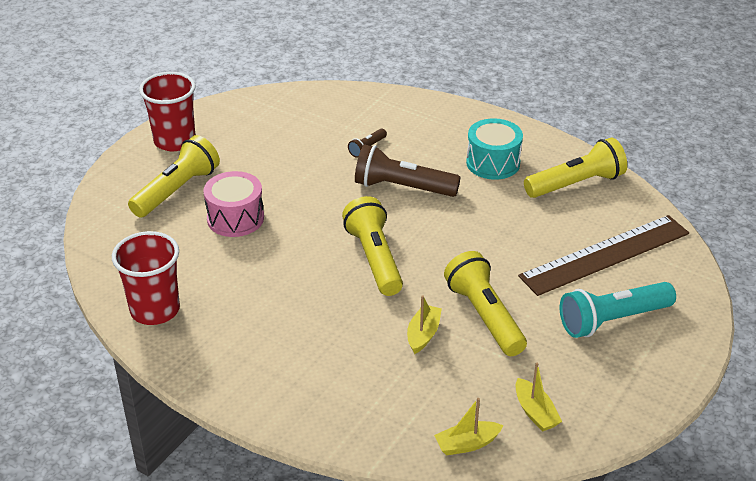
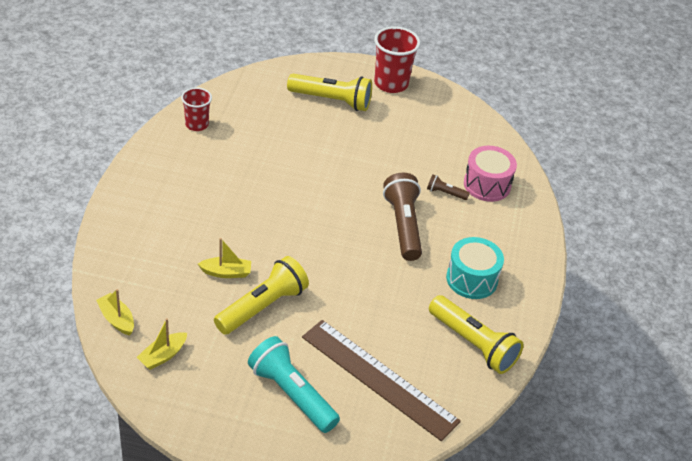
camera: 65 degrees right, 5 degrees up
(155, 310) = (197, 124): red cup -> red cup, size x0.63
(235, 218) = (314, 139): pink drum -> pink drum (487, 185)
(374, 258) = (303, 227): yellow flashlight -> none

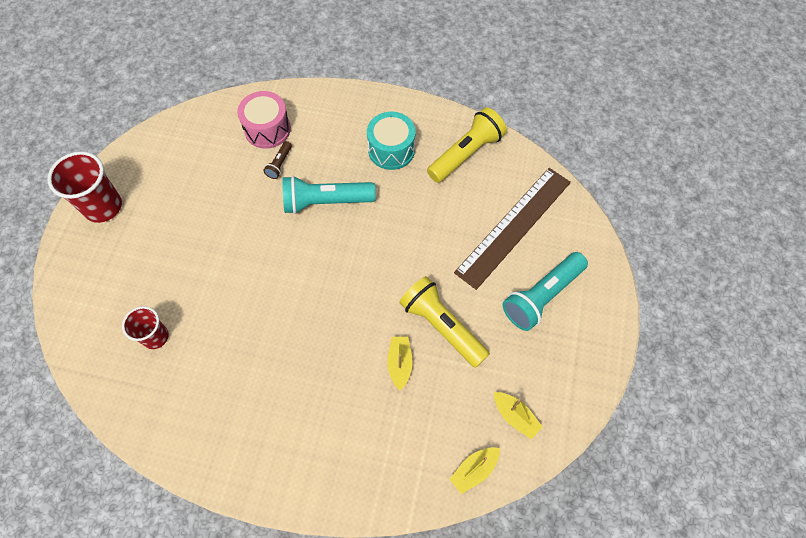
camera: 85 degrees left, 20 degrees up
(197, 124) = (162, 416): red cup -> red cup (155, 337)
(332, 100) = (128, 266): yellow flashlight -> none
(403, 226) = (326, 202): brown flashlight -> turquoise flashlight

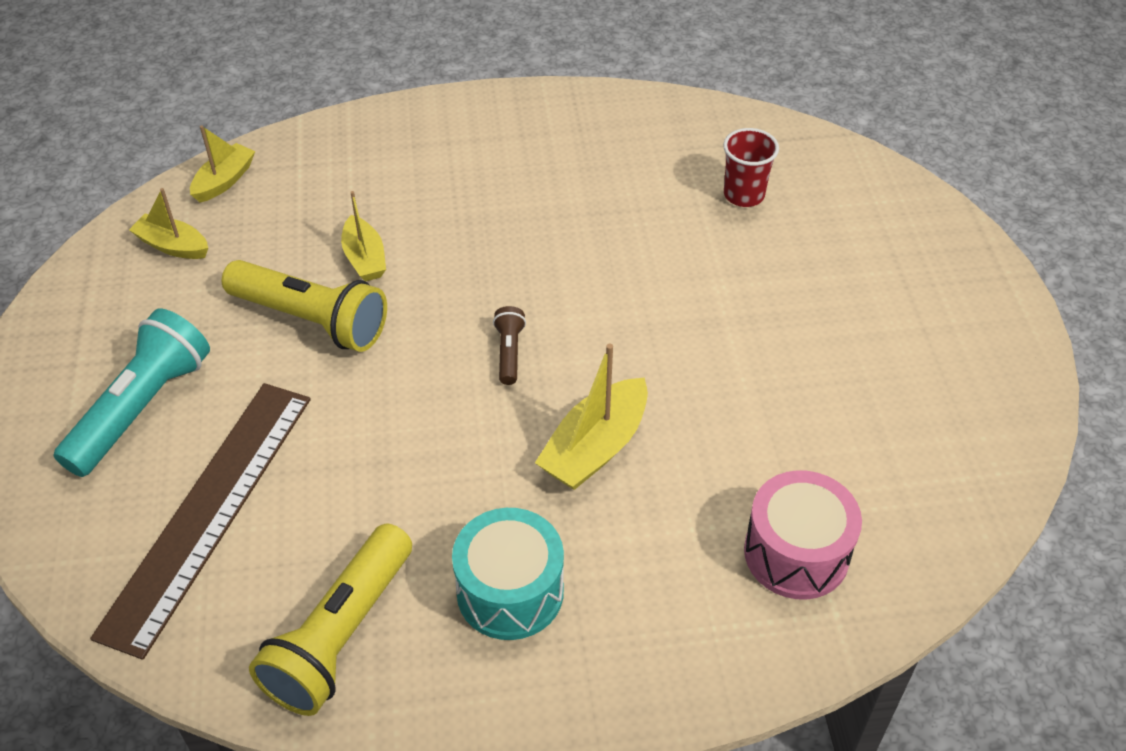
camera: 160 degrees right, 15 degrees down
(103, 207) = (978, 325): red cup -> none
(279, 164) = (724, 489): brown flashlight -> brown flashlight (509, 352)
(326, 202) = (595, 448): turquoise flashlight -> yellow boat

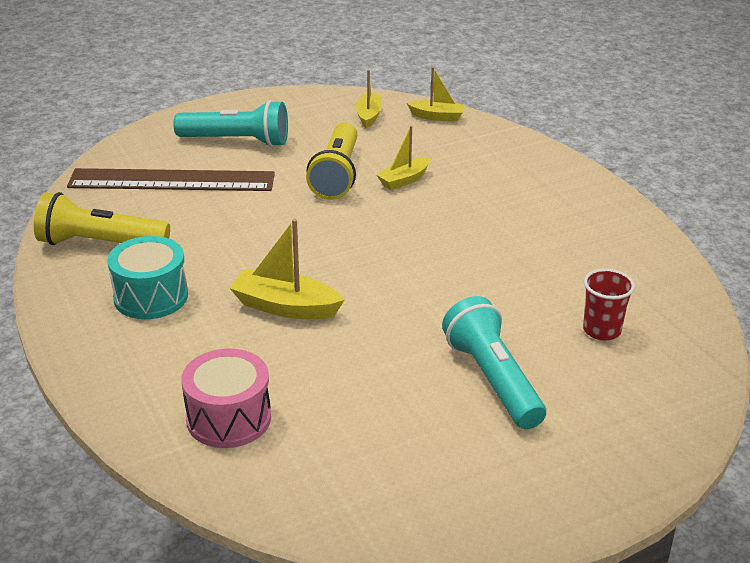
camera: 70 degrees right, 15 degrees down
(509, 352) = (353, 253): brown flashlight -> none
(797, 302) = (493, 380): none -> turquoise flashlight

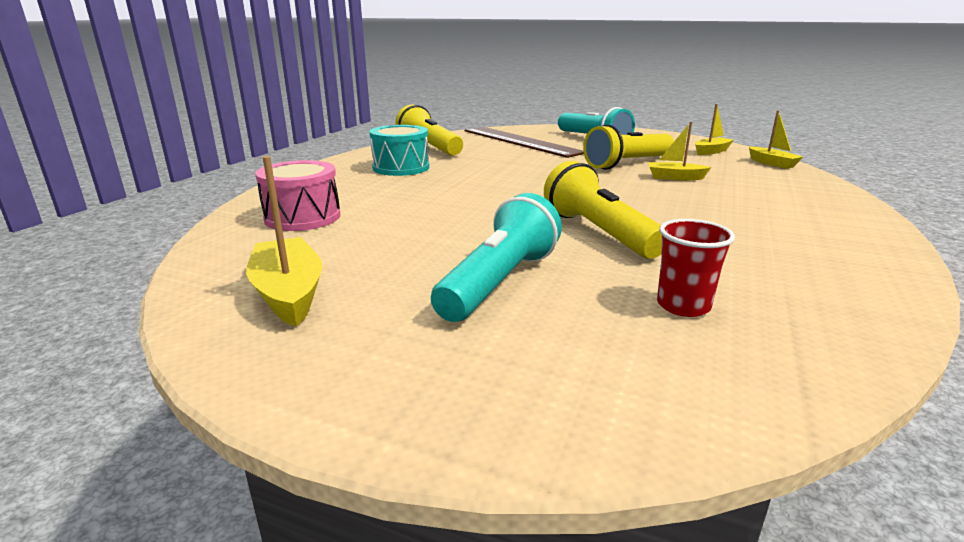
camera: 50 degrees right, 10 degrees down
(285, 307) = (455, 194): yellow boat -> yellow boat (289, 293)
(465, 290) = (599, 233): none -> yellow flashlight

